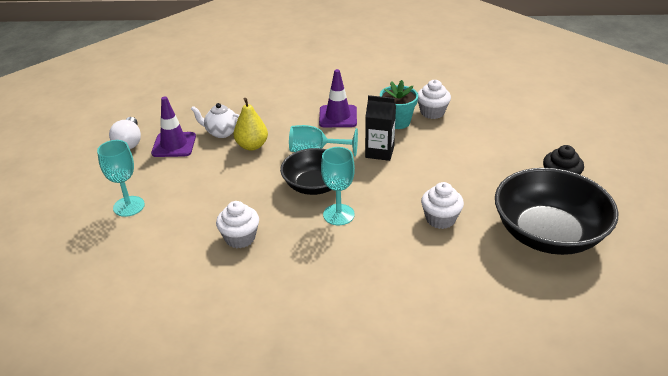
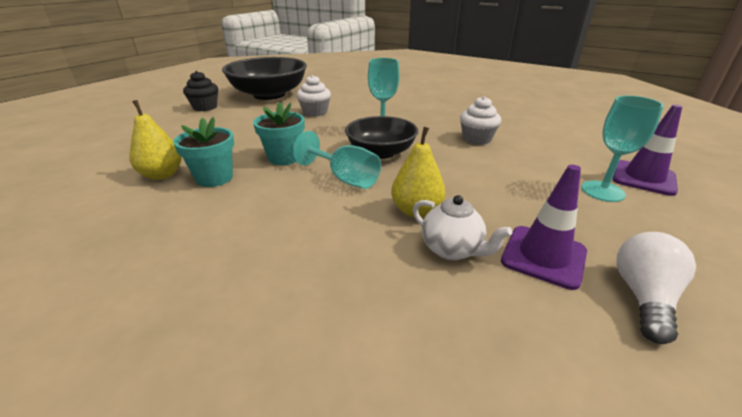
camera: 150 degrees left, 5 degrees down
(338, 116) = (263, 210): purple traffic cone -> purple traffic cone (643, 178)
(379, 152) = (284, 158): black carton -> turquoise flower pot
(432, 112) = (162, 175): white cupcake -> yellow pear

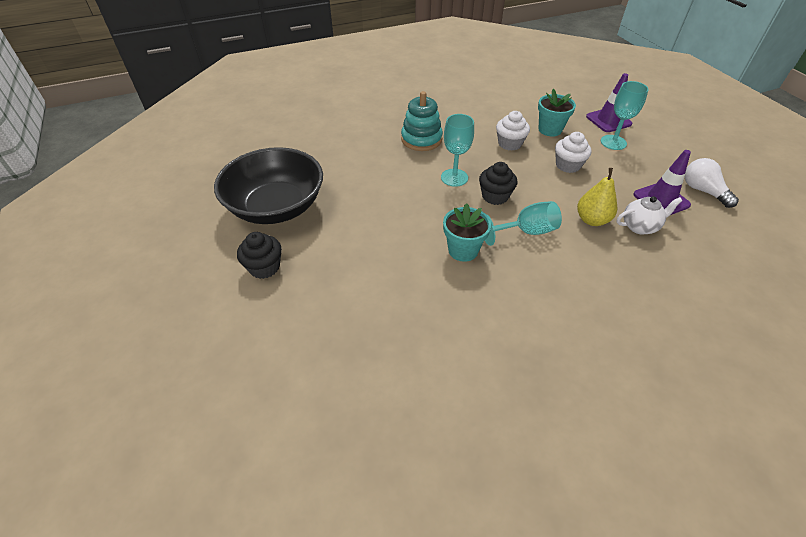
camera: 55 degrees left, 15 degrees up
(162, 175) = (438, 336): yellow pear -> none
(214, 178) = (471, 303): turquoise flower pot -> turquoise flower pot (550, 130)
(315, 112) = (370, 196): white cupcake -> white cupcake (568, 165)
(381, 152) = (495, 196): black bowl -> black cupcake
(415, 109) = (421, 139): none -> turquoise stacking toy

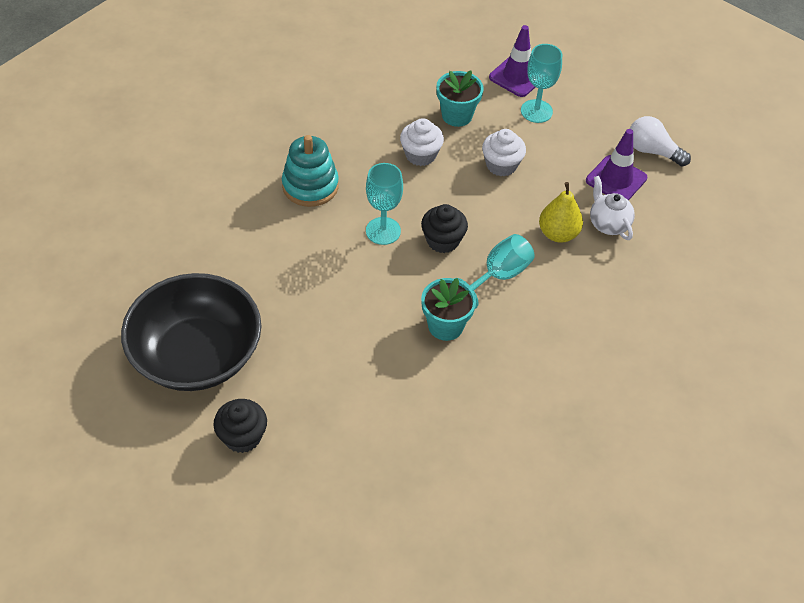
camera: 30 degrees left, 5 degrees up
(640, 226) = (608, 224): white teapot -> white teapot turned 75 degrees counterclockwise

